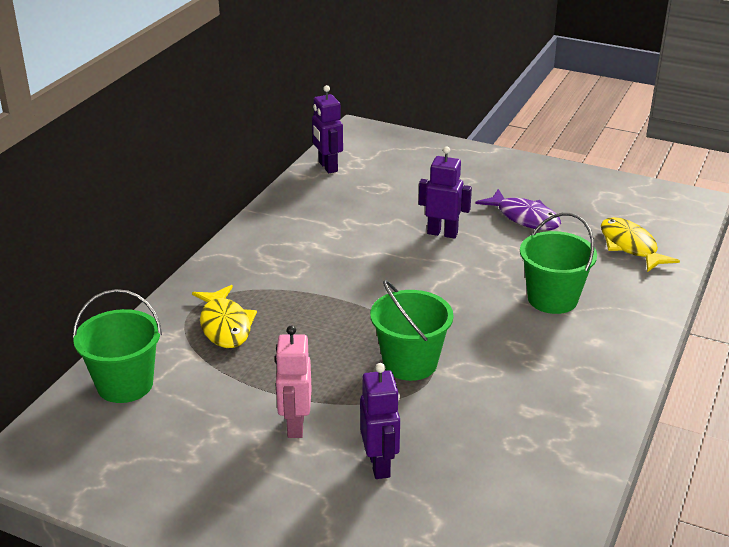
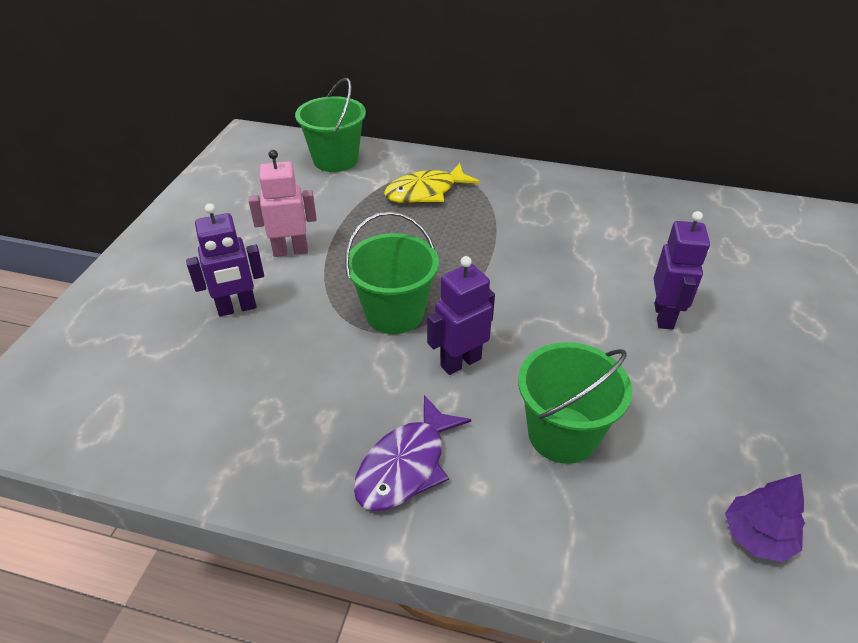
camera: 80 degrees right, 10 degrees up
(327, 167) = (750, 211): purple robot -> purple robot (460, 362)
(524, 218) = (756, 395): purple fish -> purple fish (406, 465)
(630, 246) = (757, 536): yellow fish -> purple tree

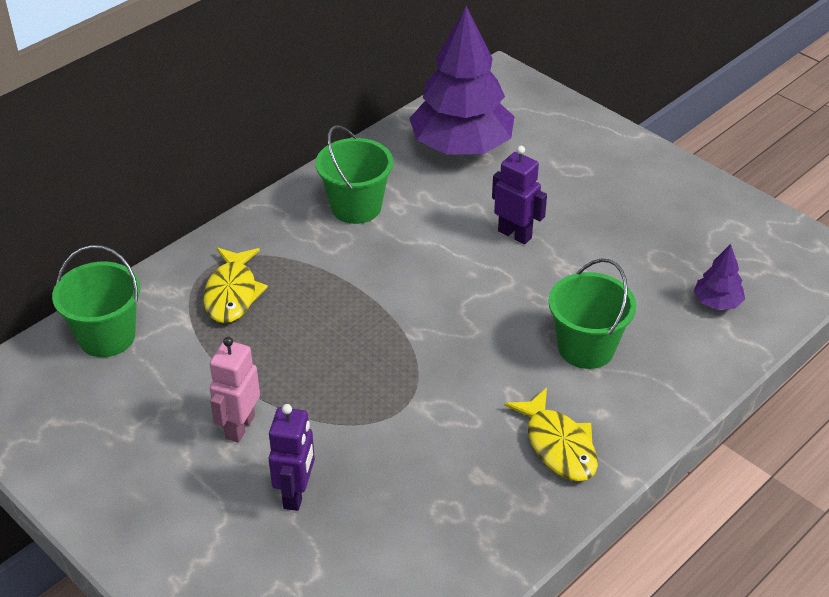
camera: 60 degrees left, 0 degrees up
(394, 313) = (390, 386): green bucket -> green bucket (356, 207)
(406, 465) = (558, 445): purple fish -> yellow fish
(460, 362) = (478, 370): purple robot -> none
(733, 237) = (461, 147): none -> purple tree

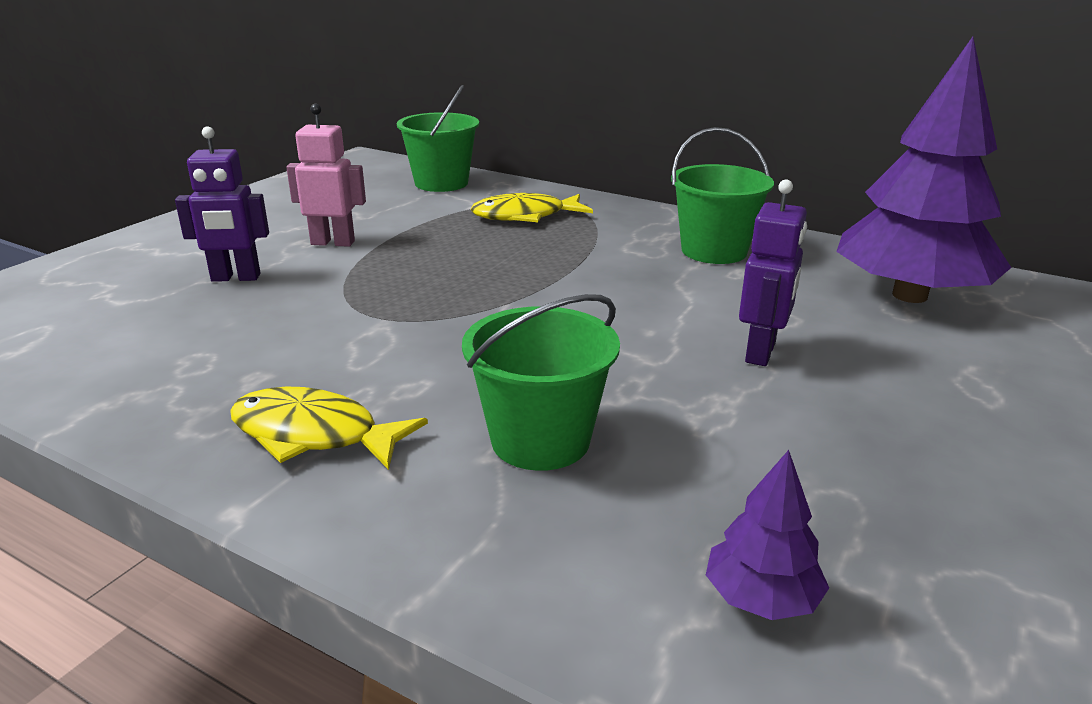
camera: 75 degrees right, 15 degrees down
(558, 445) = (314, 434): yellow fish -> yellow fish turned 60 degrees clockwise

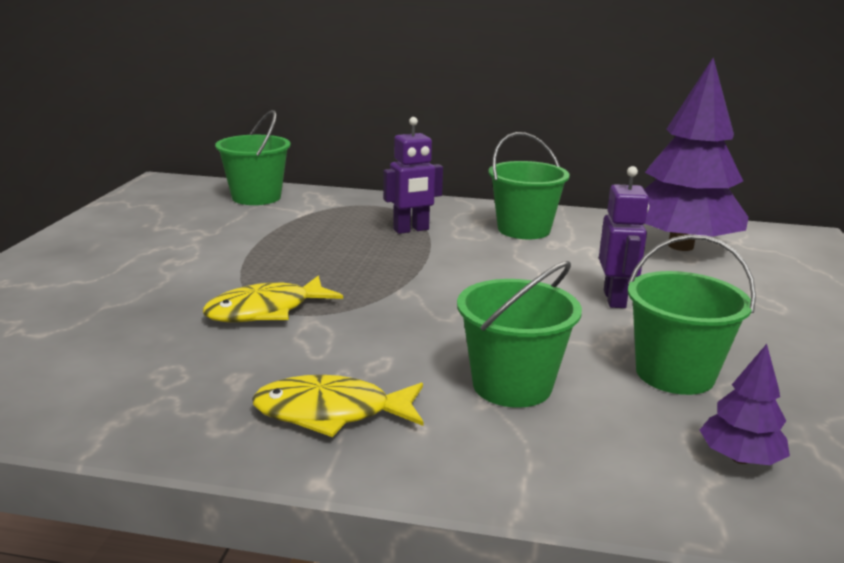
camera: 20 degrees left, 5 degrees down
(235, 278) = (138, 299): purple robot -> purple robot (411, 230)
(333, 242) = (203, 258): pink robot -> none
(525, 216) = (354, 218): yellow fish -> yellow fish (266, 311)
(763, 464) = (674, 374): none -> green bucket

